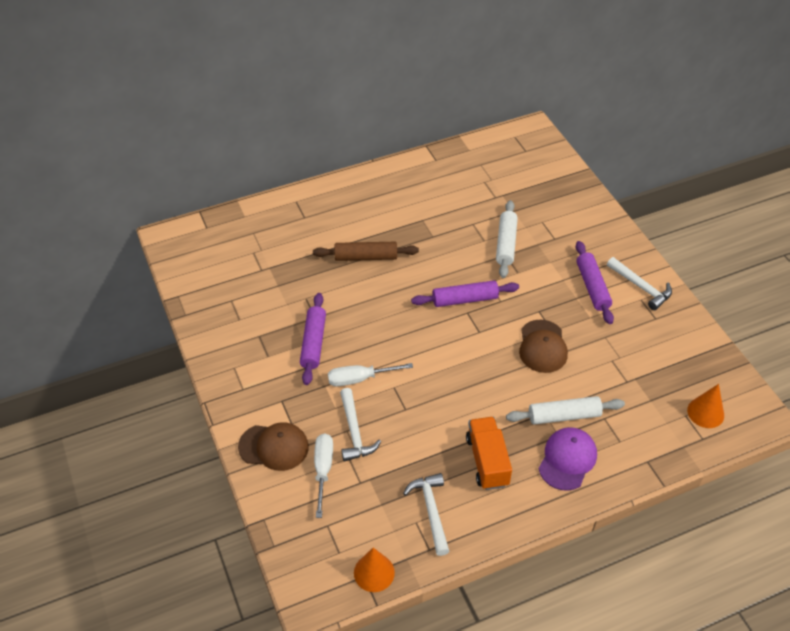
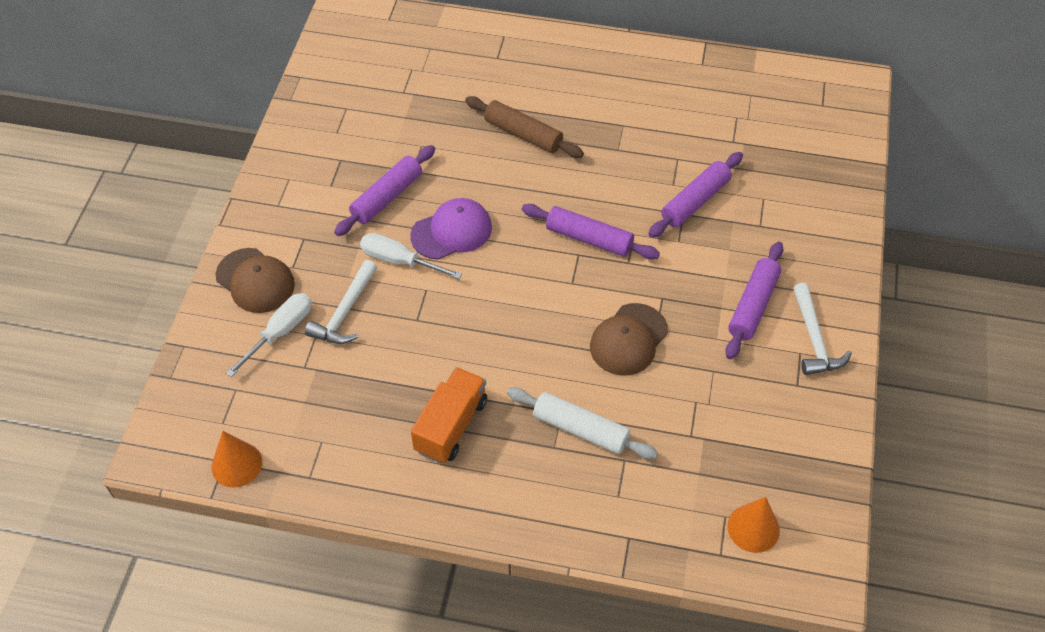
camera: 35 degrees right, 5 degrees up
(431, 510) = (347, 439): white hammer -> none
(506, 244) = (695, 201): white rolling pin -> purple rolling pin
(567, 459) = (539, 478): purple cap -> purple cap (452, 231)

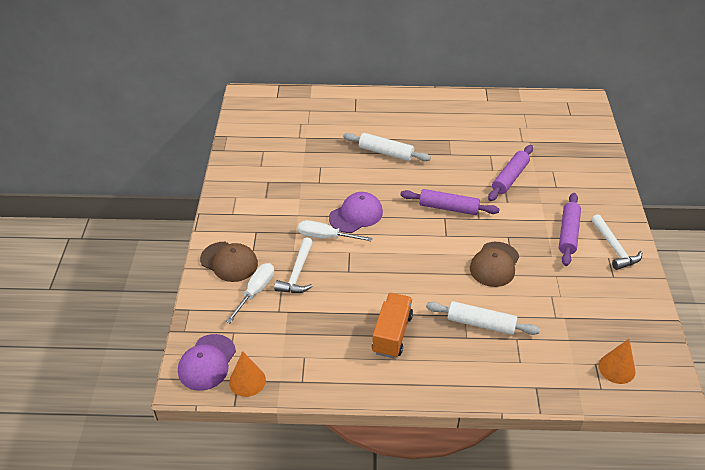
camera: 10 degrees left, 10 degrees down
(190, 429) = (207, 362): none -> purple cap
(387, 197) = (306, 200): purple rolling pin -> none
(523, 134) = (386, 152): brown rolling pin -> white rolling pin

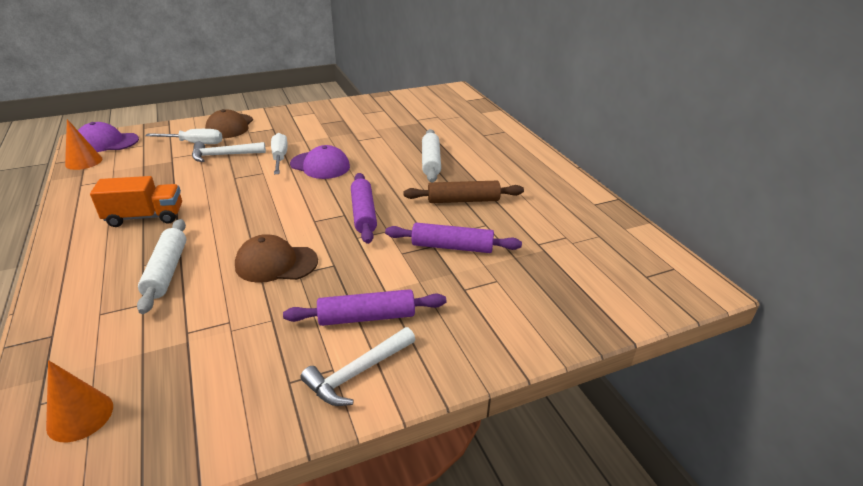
camera: 65 degrees right, 10 degrees down
(454, 155) = (463, 200): none -> brown rolling pin

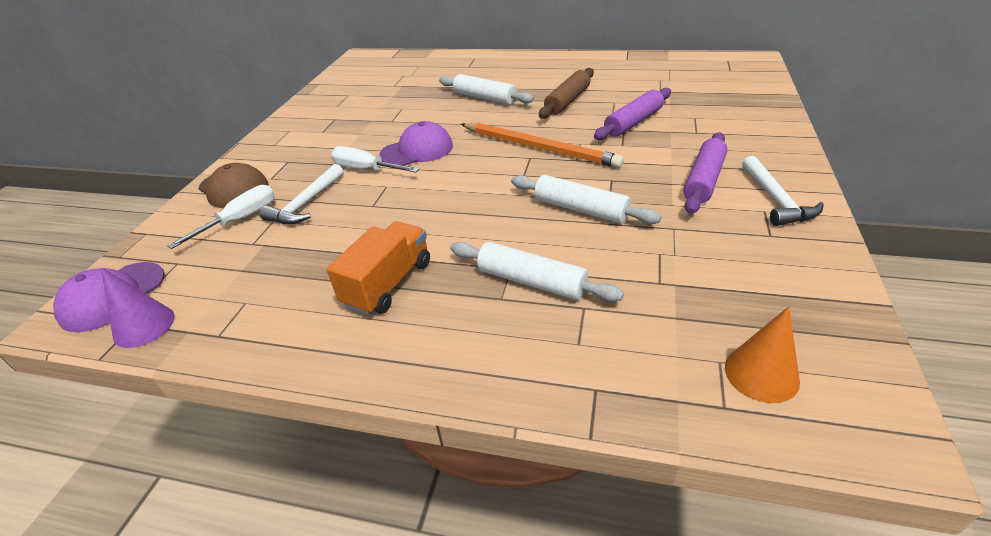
camera: 50 degrees left, 5 degrees up
(84, 161) = (144, 326): orange cone -> purple cone
(276, 263) = (580, 209): brown cap -> white rolling pin
(363, 214) = (539, 148): purple rolling pin -> orange pencil

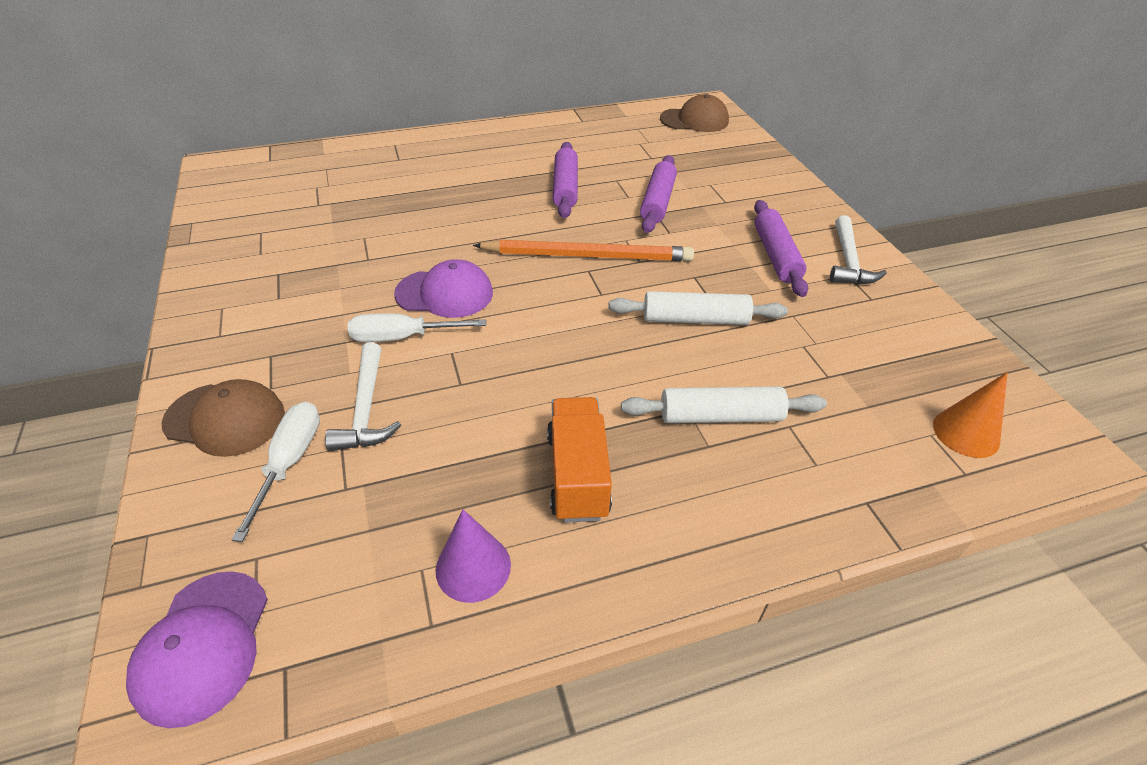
camera: 35 degrees left, 5 degrees up
(144, 326) = (306, 662): purple cone -> purple cone (473, 567)
(417, 150) = (445, 293): purple cap -> purple cap turned 60 degrees clockwise
(485, 98) = (463, 202): white rolling pin -> none
(567, 101) = (565, 188): brown rolling pin -> purple rolling pin
(728, 69) = (694, 120): none -> brown cap
(776, 200) = (848, 261): white hammer -> white hammer turned 45 degrees clockwise

